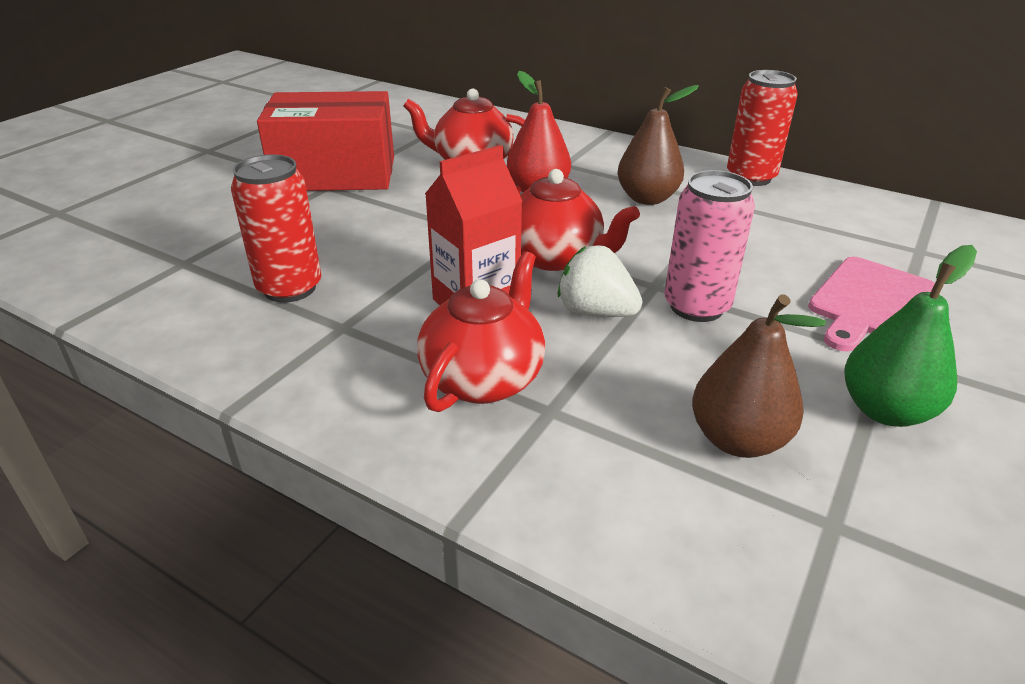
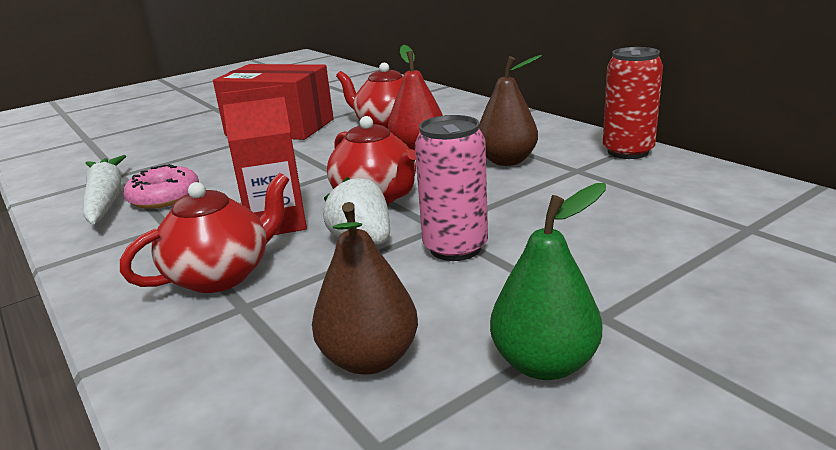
camera: 25 degrees right, 10 degrees down
(207, 301) = (106, 199): none -> white carrot
(289, 288) = (164, 197): red can -> pink donut
(870, 302) = (637, 267): pink cutting board -> none

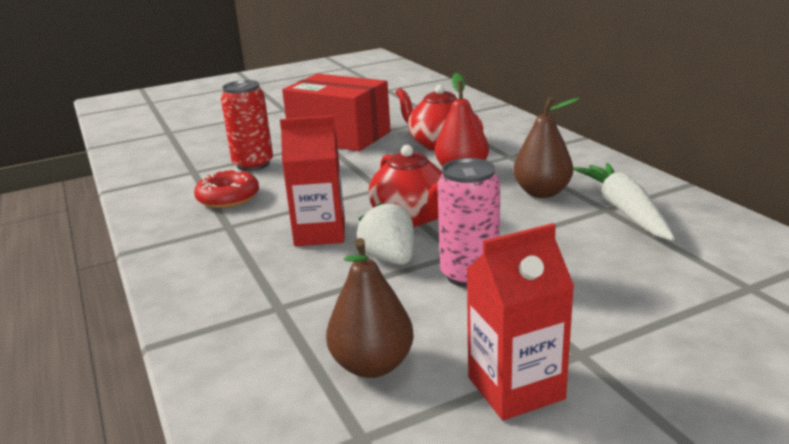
camera: 10 degrees right, 0 degrees up
(106, 199) = (179, 195): white carrot -> white carrot (624, 210)
(164, 197) = (228, 198): pink donut -> red donut
(221, 275) = (265, 277): red teapot -> none
(544, 363) = (515, 388): green pear -> red carton
(628, 151) = (663, 194): red can -> red can (253, 164)

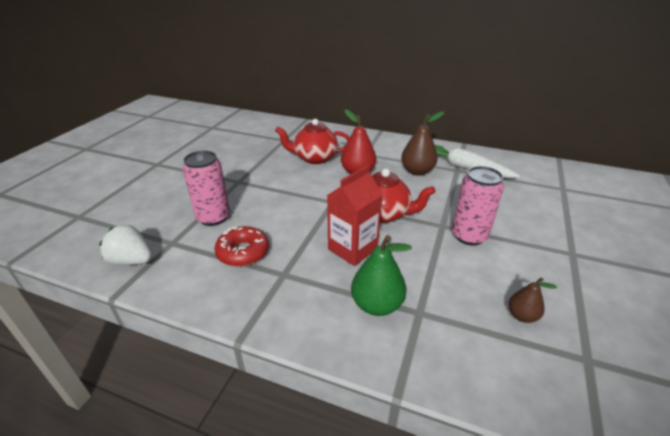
camera: 45 degrees left, 10 degrees up
(253, 164) = (213, 217): red can -> pink can
(255, 283) = (377, 305): none -> green pear
(339, 136) = (240, 172): red box -> none
(372, 365) = (522, 316): brown pear -> brown pear, size x0.59
(390, 259) = (418, 246): white strawberry -> white strawberry (132, 261)
(515, 388) = (585, 287): red carton -> none

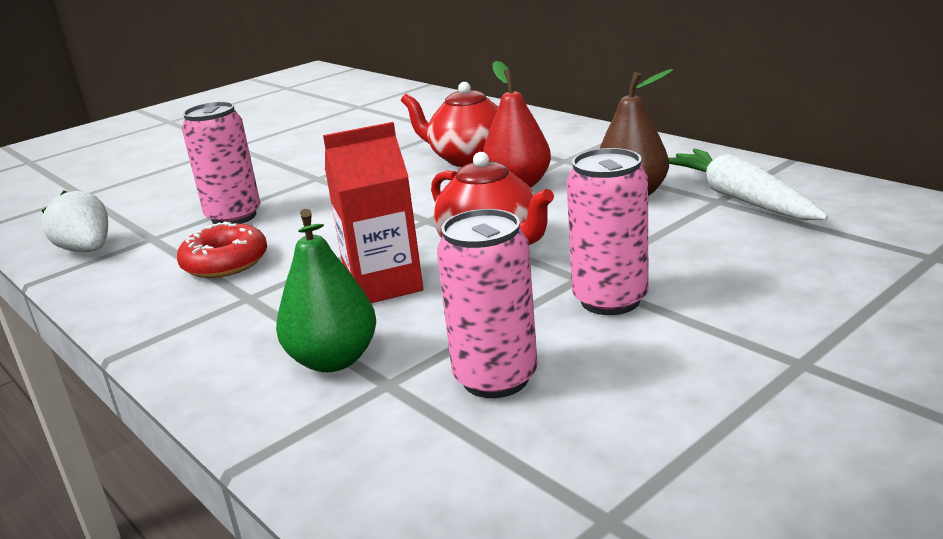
camera: 30 degrees right, 10 degrees down
(466, 295) = (495, 378): none -> pink can
(522, 316) = (561, 429): brown pear -> none

